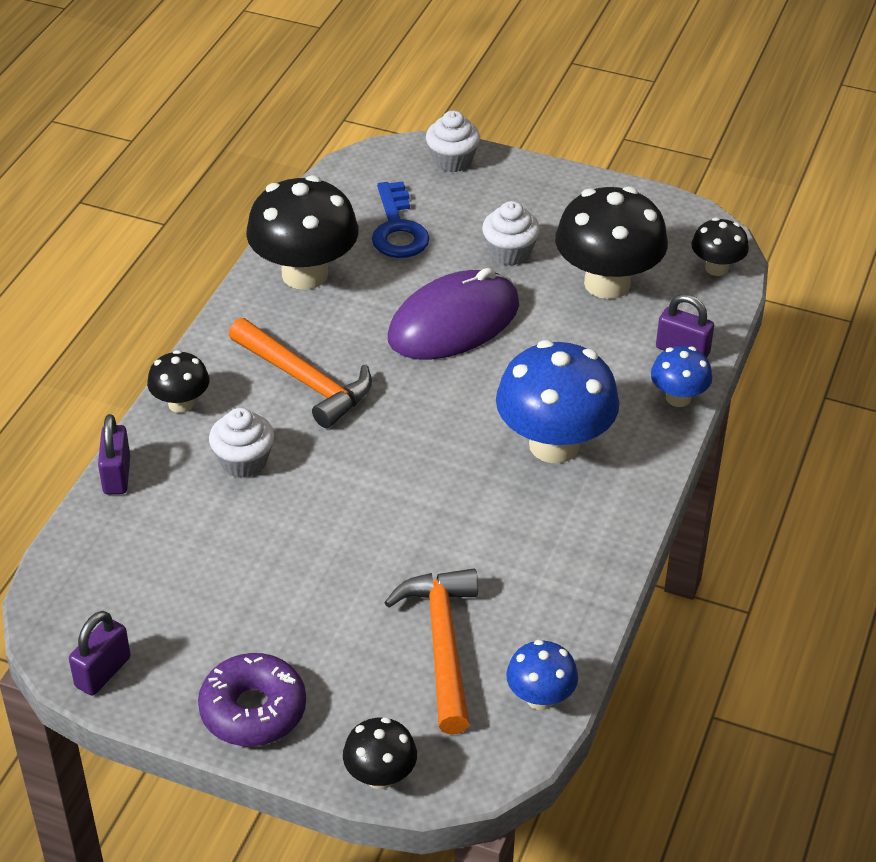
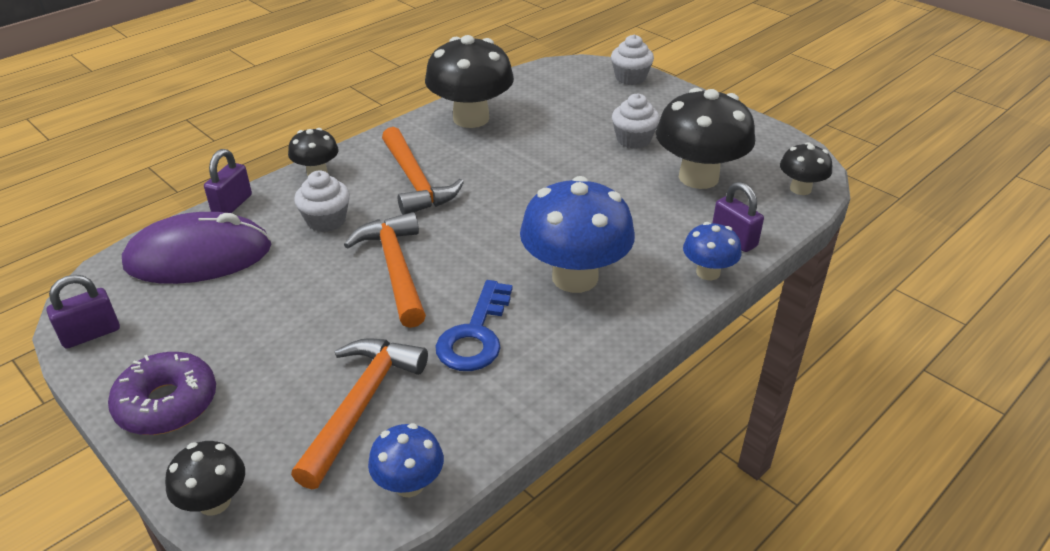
camera: 25 degrees right, 5 degrees down
(365, 493) = (395, 268): none -> orange hammer
(398, 229) = (559, 108): blue key -> blue key (475, 335)
(454, 322) = (556, 173): purple mouse -> purple mouse (198, 256)

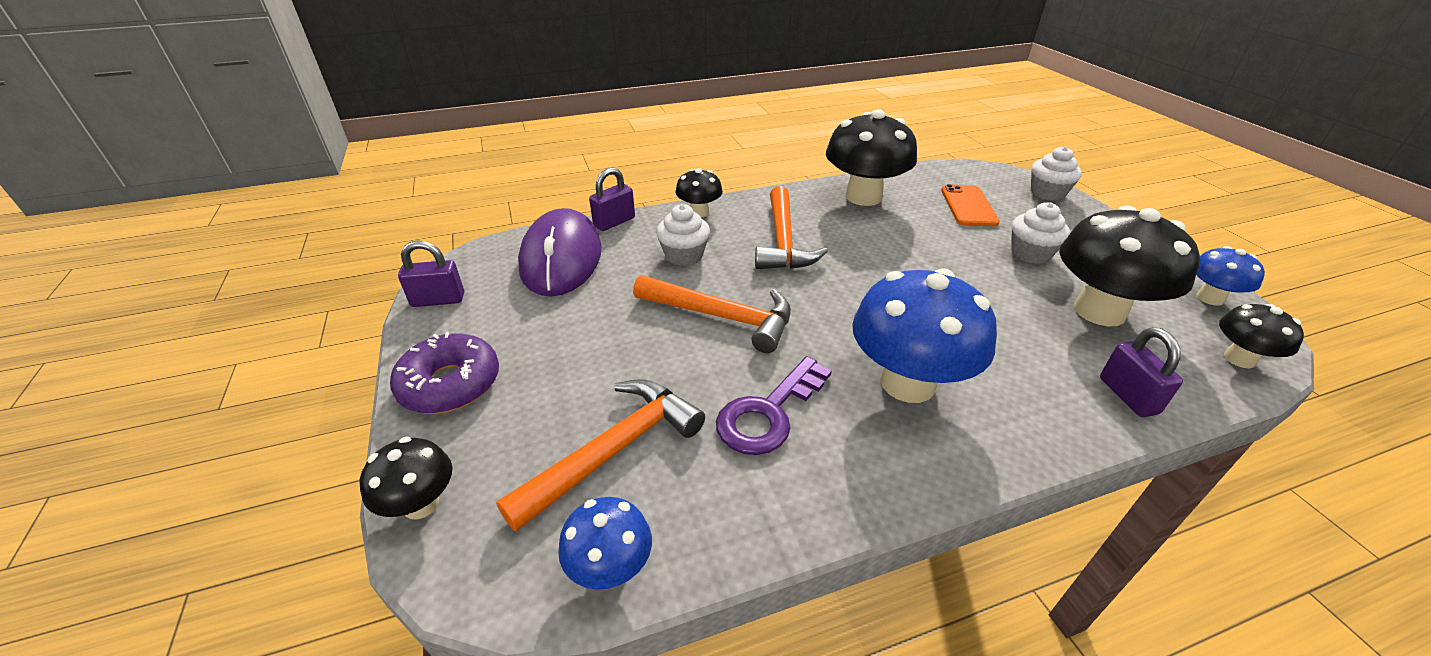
camera: 25 degrees right, 0 degrees up
(198, 256) = (561, 258): purple mouse -> purple mouse turned 75 degrees clockwise
(395, 268) = (722, 317): orange hammer -> orange hammer turned 105 degrees clockwise
(475, 335) = (768, 413): blue key -> purple key
(568, 106) = (968, 206): none -> orange phone
(708, 272) = (1080, 427): blue mushroom -> blue mushroom (1210, 298)

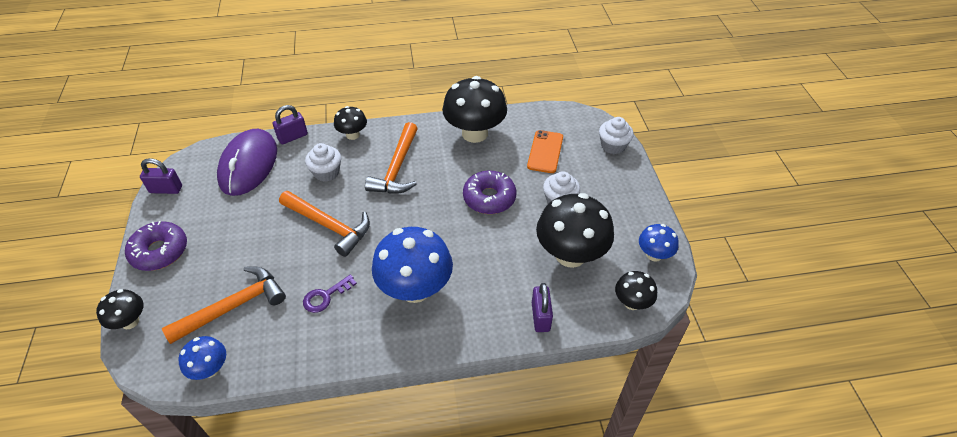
camera: 10 degrees right, 10 degrees up
(768, 413) = (325, 296): purple key -> purple key, size x0.66
(934, 260) = (489, 198): none -> purple donut

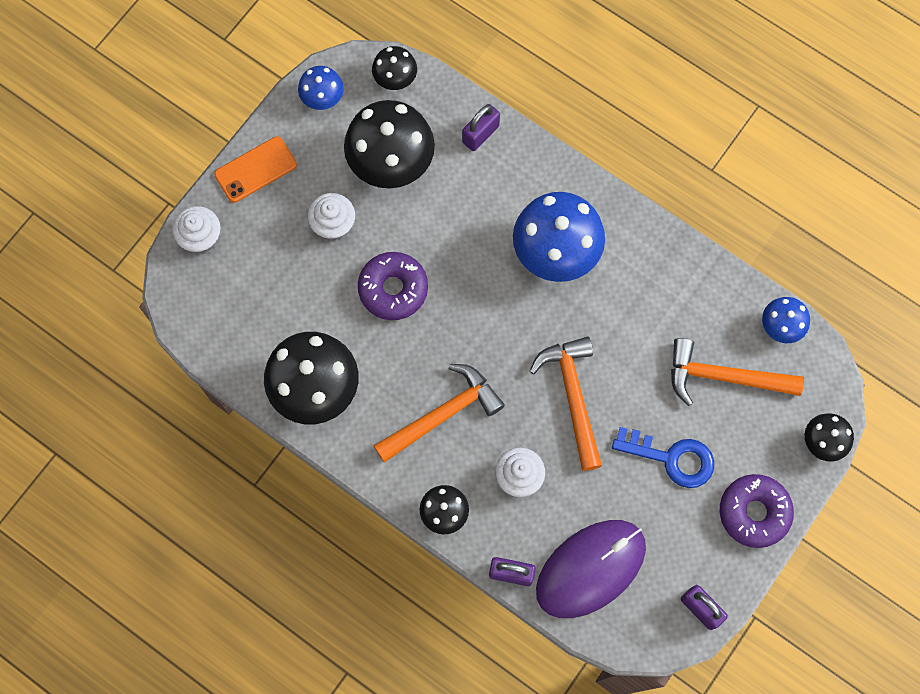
camera: 135 degrees left, 25 degrees up
(237, 241) = (672, 458): none -> blue key
(325, 296) = (638, 315): purple key -> none
(545, 152) = (275, 294): orange phone -> orange phone (255, 169)

